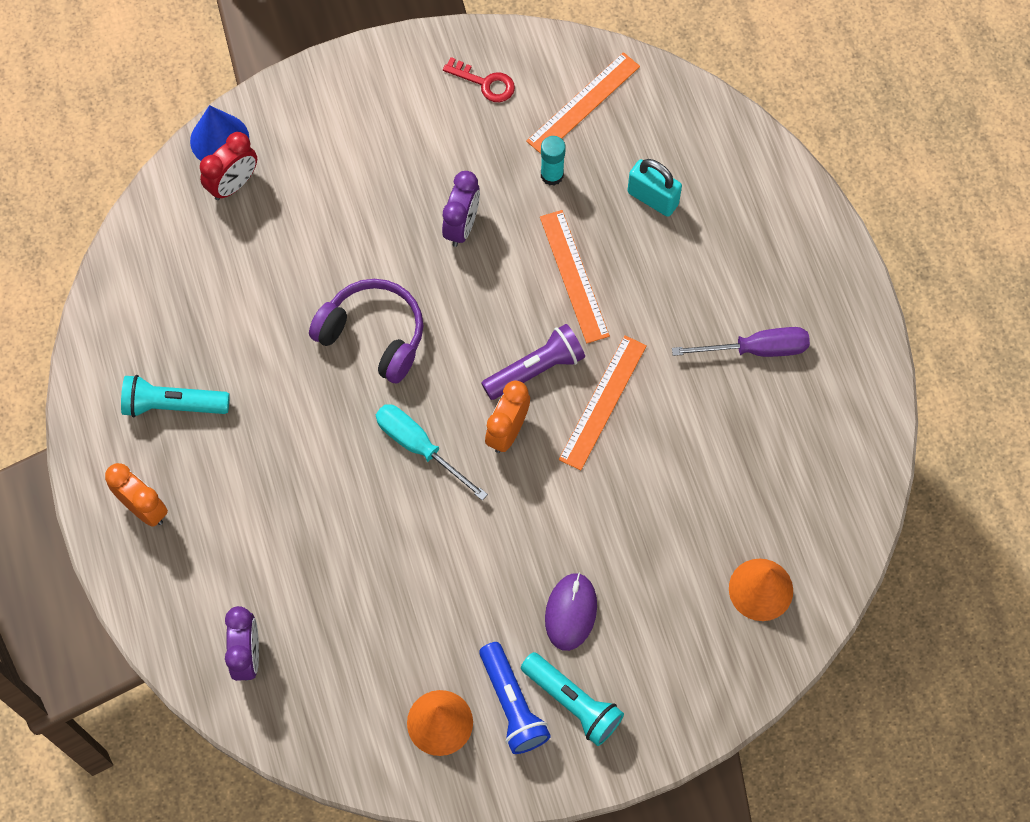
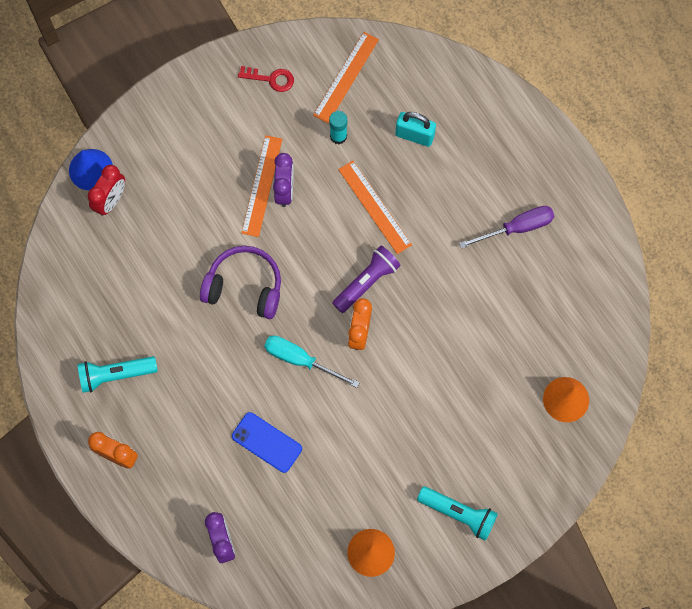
camera: 15 degrees left, 5 degrees up
(343, 542) = (267, 442): none -> blue phone
(512, 704) = (417, 526): blue flashlight -> none
(570, 612) = (439, 450): purple mouse -> none
(602, 402) = (420, 294): orange ruler -> orange ruler (262, 185)

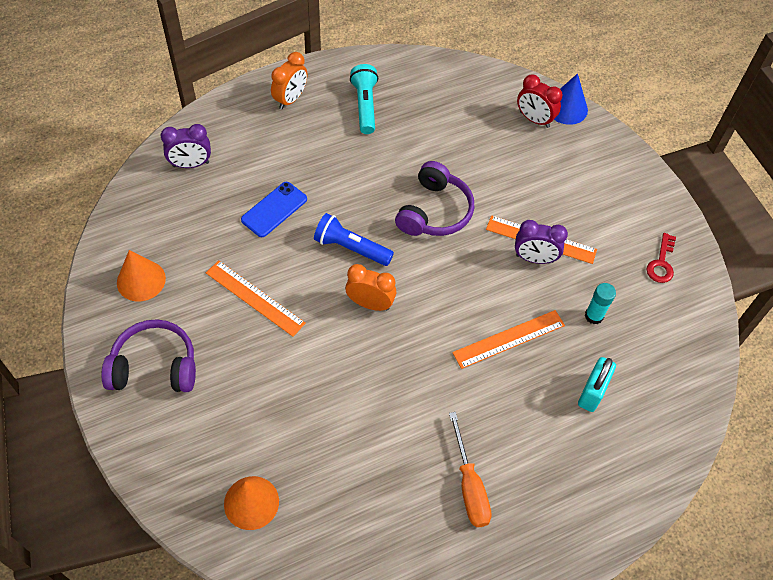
camera: 95 degrees right, 15 degrees down
(300, 360) = (351, 248): turquoise screwdriver -> blue flashlight
(346, 77) = (664, 333): orange ruler -> orange ruler (255, 298)
(367, 282) = (424, 319): purple flashlight -> none
(458, 513) = (154, 366): turquoise flashlight -> purple headphones
(517, 228) = (469, 486): purple screwdriver -> orange screwdriver

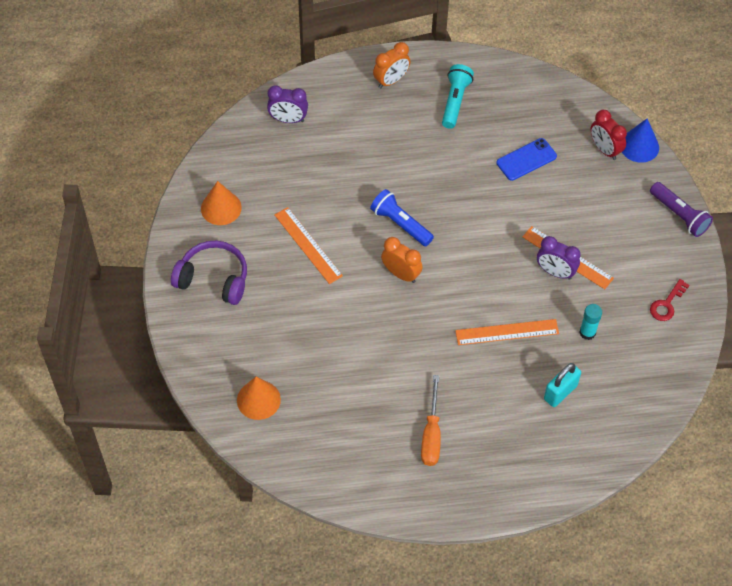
camera: 20 degrees right, 0 degrees up
(274, 209) = (346, 175): blue phone -> blue phone (526, 159)
(434, 211) = (483, 210): purple headphones -> none
(634, 168) = (679, 215): none -> purple flashlight

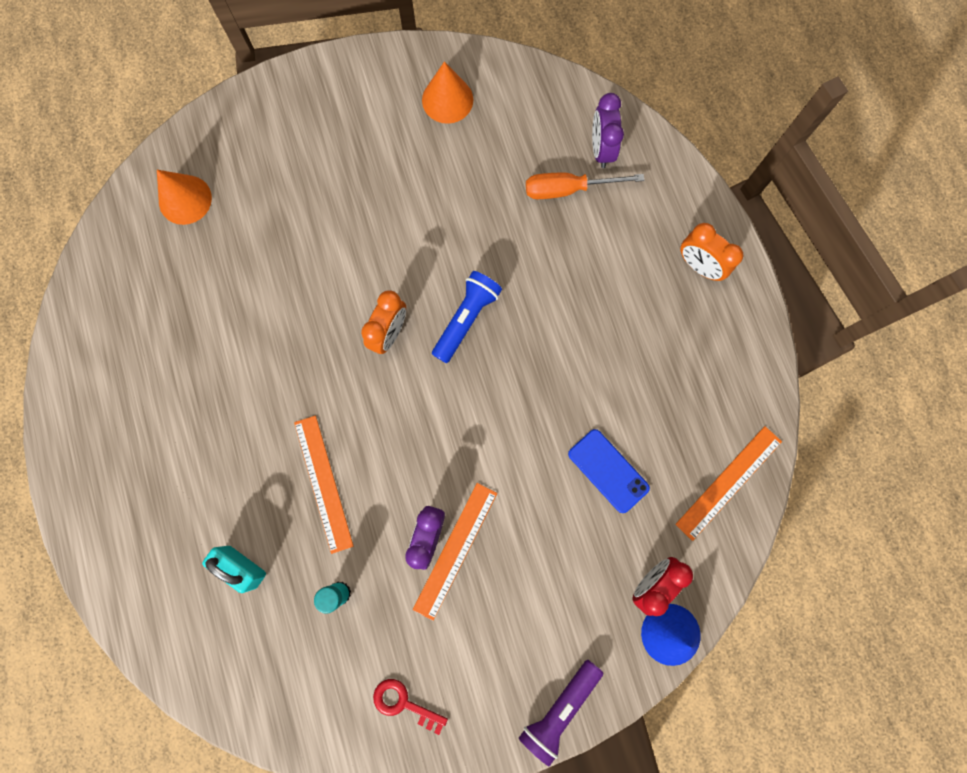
camera: 80 degrees right, 20 degrees up
(213, 279) = (343, 114): purple headphones -> none
(308, 245) = (412, 212): orange ruler -> orange ruler (728, 482)
(431, 434) = (161, 410): orange screwdriver -> orange screwdriver (568, 189)
(455, 101) = (685, 357): turquoise flashlight -> none

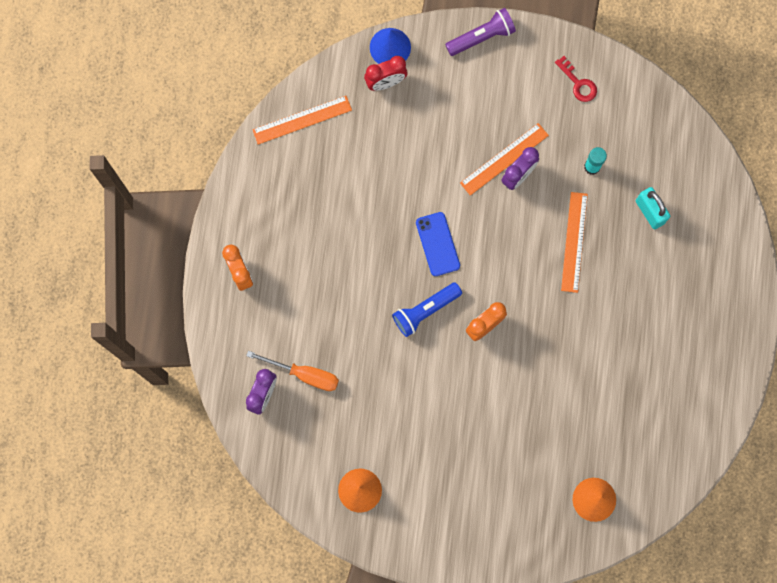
camera: 155 degrees left, 0 degrees up
(608, 471) = (378, 163): blue phone -> blue phone (437, 244)

